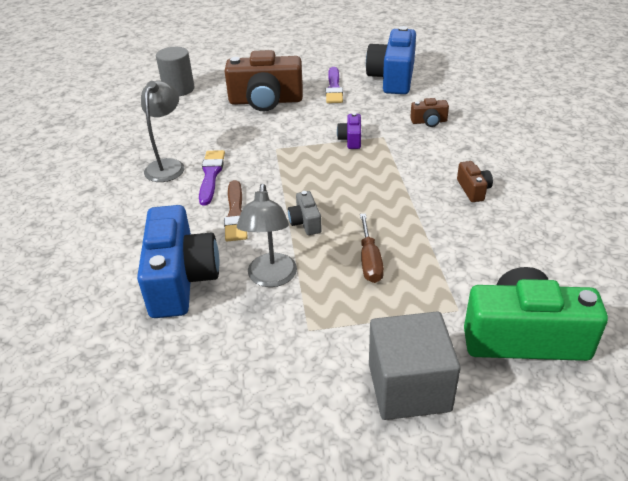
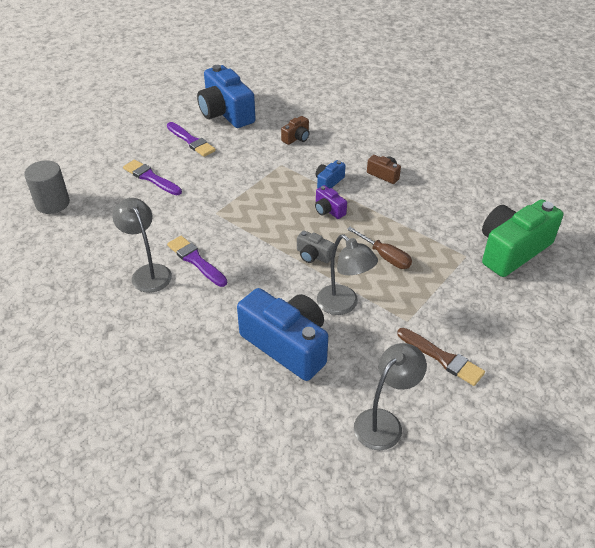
camera: 45 degrees left, 5 degrees up
(159, 401) = (384, 422): none -> grey lamp
(235, 214) = (258, 278): brown brush -> brown brush (442, 358)
(266, 101) = (151, 178): brown camera -> purple brush
(351, 139) = (261, 178): purple camera -> purple camera (328, 210)
(407, 170) = (328, 182): none -> blue camera
(409, 387) = (495, 314): grey cube -> none

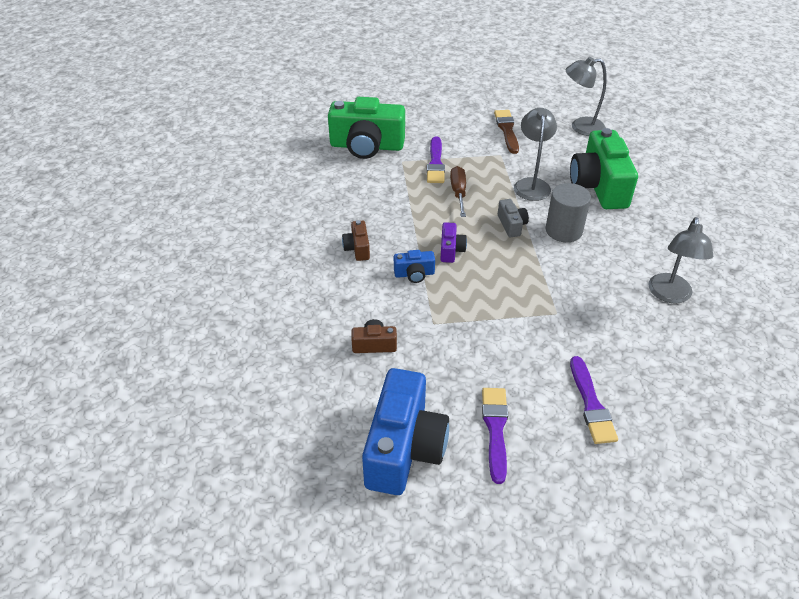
camera: 135 degrees left, 0 degrees up
(52, 203) = (737, 446): grey cylinder -> grey cylinder (563, 230)
(195, 260) = (616, 280): purple brush -> purple brush (435, 163)
(287, 345) = (599, 186): blue camera -> green camera

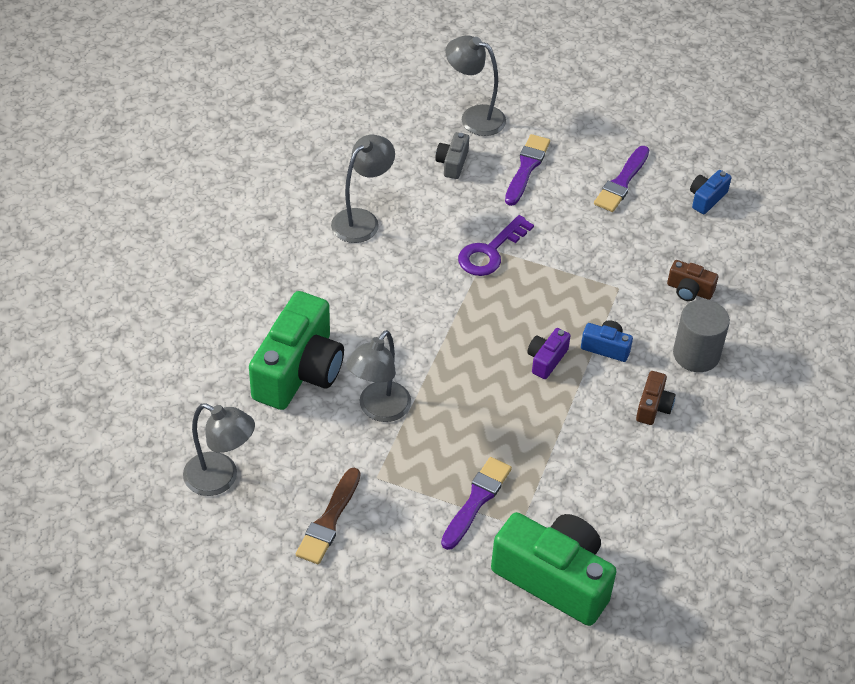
camera: 155 degrees left, 5 degrees up
(404, 448) = (706, 198): blue camera -> blue camera, size x0.45
(458, 192) = (480, 437): brown screwdriver -> none
(511, 225) = (452, 362): grey camera -> grey camera (452, 163)
(553, 311) = (490, 251): none -> purple key
(563, 230) = (399, 331): grey cylinder -> grey cylinder (696, 354)
(687, 441) = (474, 117): none -> grey lamp

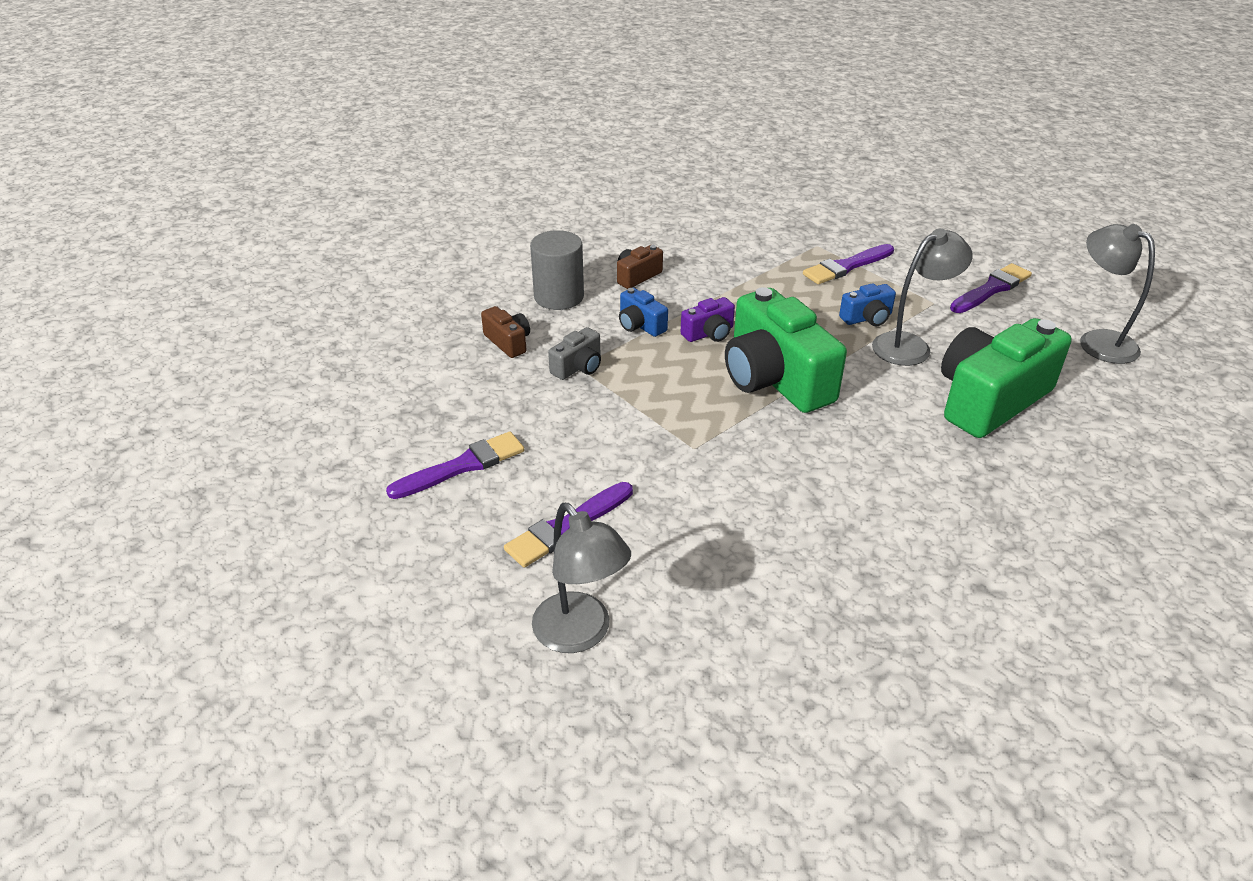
camera: 150 degrees left, 10 degrees down
(329, 520) = (991, 289): brown brush -> purple brush
(362, 220) = (844, 536): grey lamp -> none
(452, 163) = (666, 571): grey camera -> grey camera (578, 367)
(490, 251) = (695, 443): purple key -> none
(554, 578) = (809, 215): green camera -> green camera (775, 379)
(706, 198) = (385, 415): blue camera -> blue camera (867, 318)

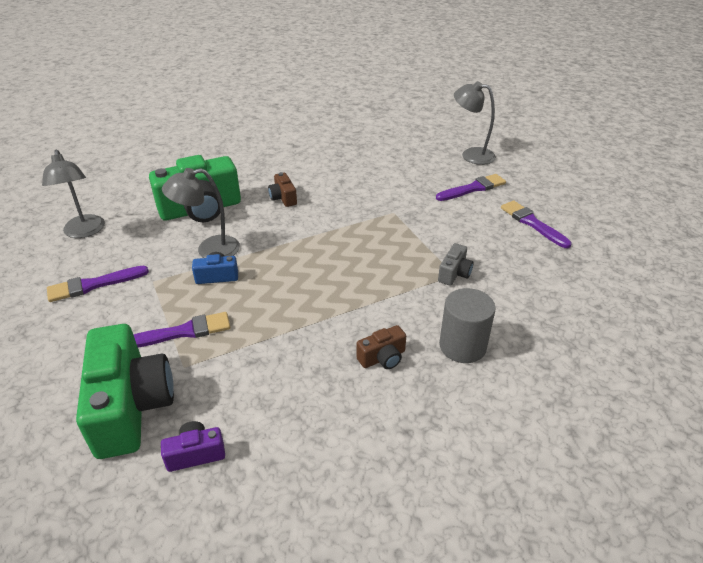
camera: 165 degrees left, 0 degrees up
(463, 466) = (532, 223): purple brush -> purple brush turned 75 degrees clockwise
(508, 342) = (508, 304): brown camera -> brown camera (283, 198)
(578, 367) = (454, 273): grey camera -> grey camera turned 150 degrees clockwise
(580, 634) = (471, 155): grey lamp -> grey lamp turned 45 degrees counterclockwise
(640, 325) = (397, 301): blue camera -> none
(709, 333) = (346, 284): purple camera -> purple camera (195, 454)
(775, 379) = (320, 242): green camera -> green camera (131, 406)

